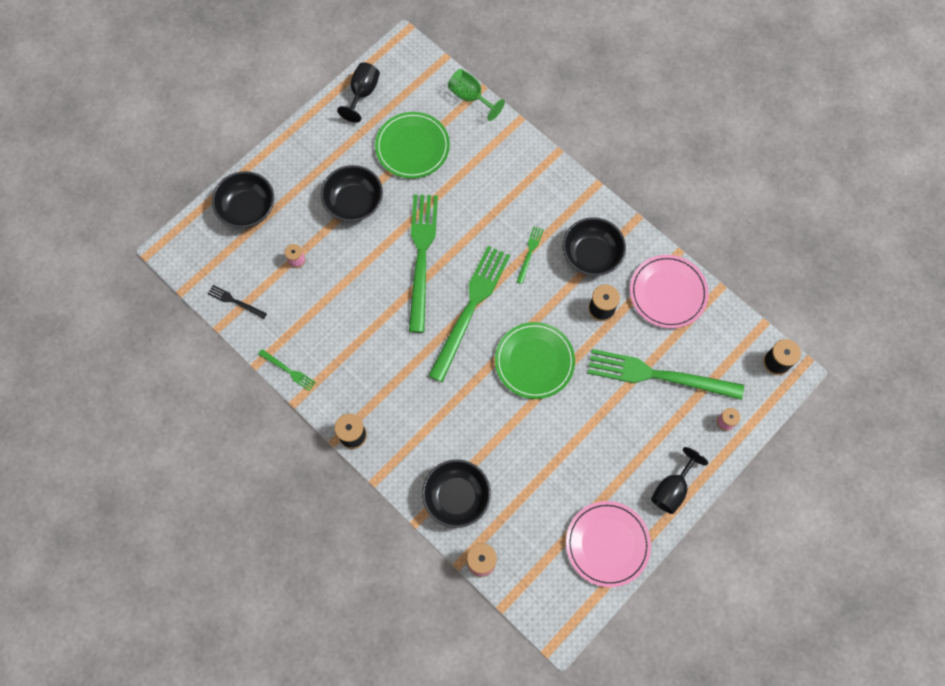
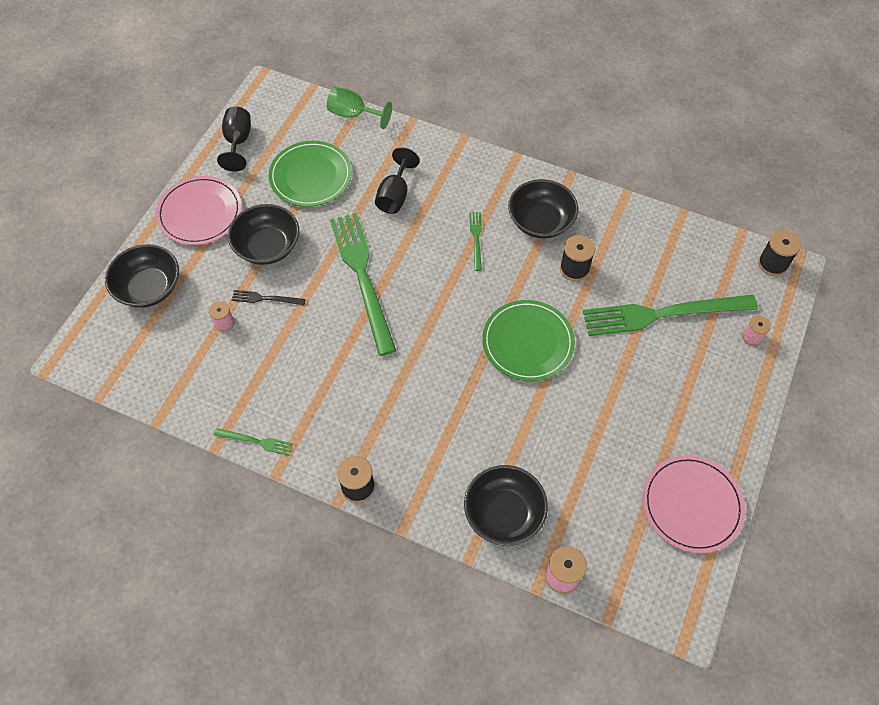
camera: 20 degrees left, 10 degrees down
(235, 301) = (167, 388): black fork -> black fork (265, 298)
(470, 308) = (436, 311): green fork -> none
(668, 293) = (634, 233): pink plate -> pink plate (200, 213)
(672, 489) = (731, 422): black goblet -> black goblet (395, 195)

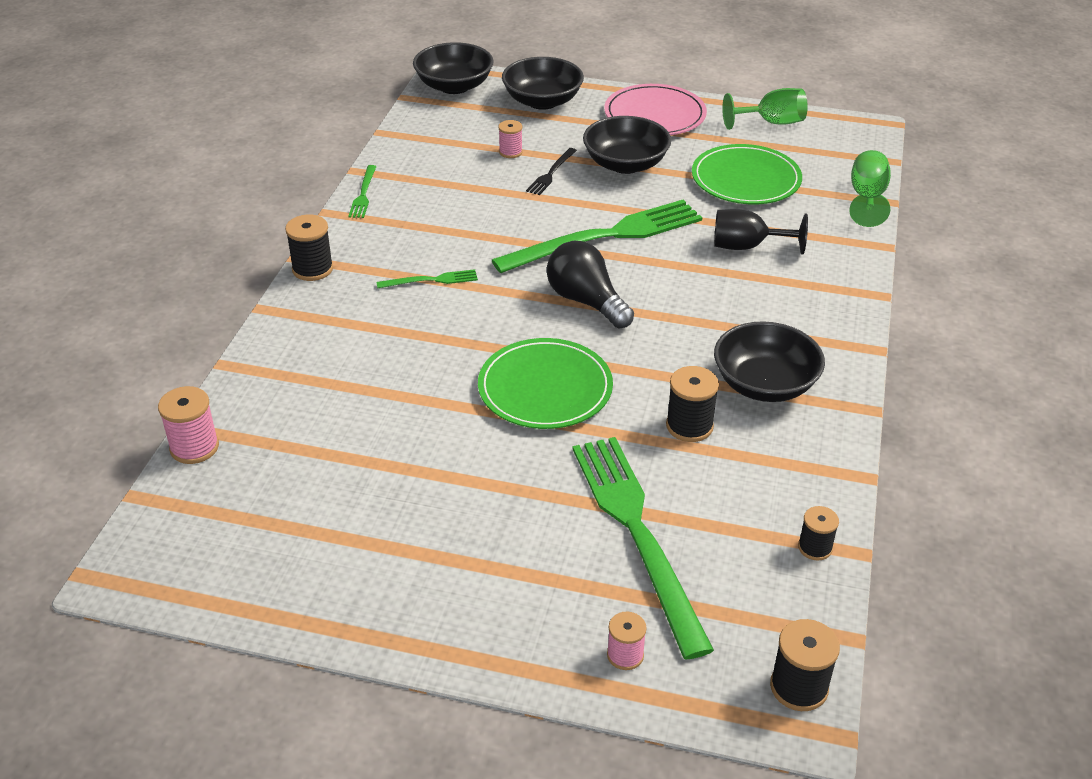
camera: 80 degrees right, 20 degrees down
(238, 142) = (771, 123): black goblet -> green goblet
(265, 298) = (551, 173): black fork -> black fork turned 150 degrees counterclockwise
(438, 302) = (586, 301): none -> black light bulb
(476, 238) = (705, 324): green fork -> green fork (431, 280)
(504, 513) = (282, 388): black bowl -> black bowl (454, 86)
(678, 232) = (815, 547): none -> black spool
(692, 505) = (300, 579): pink plate -> none

